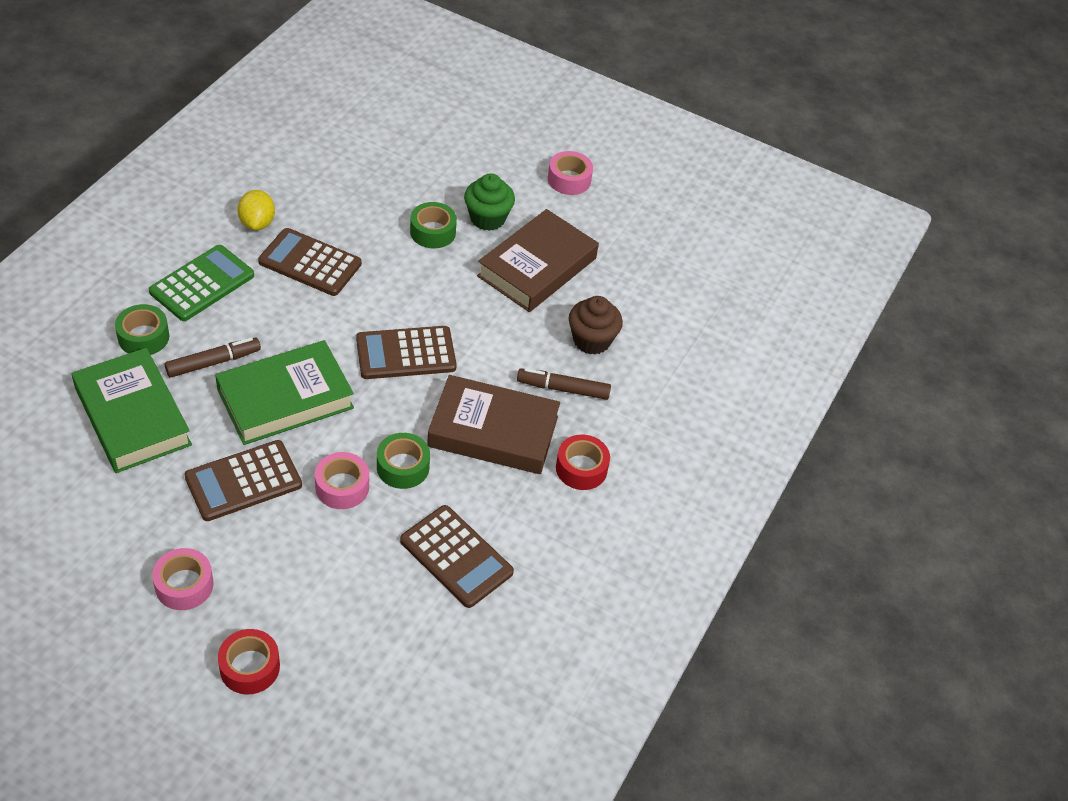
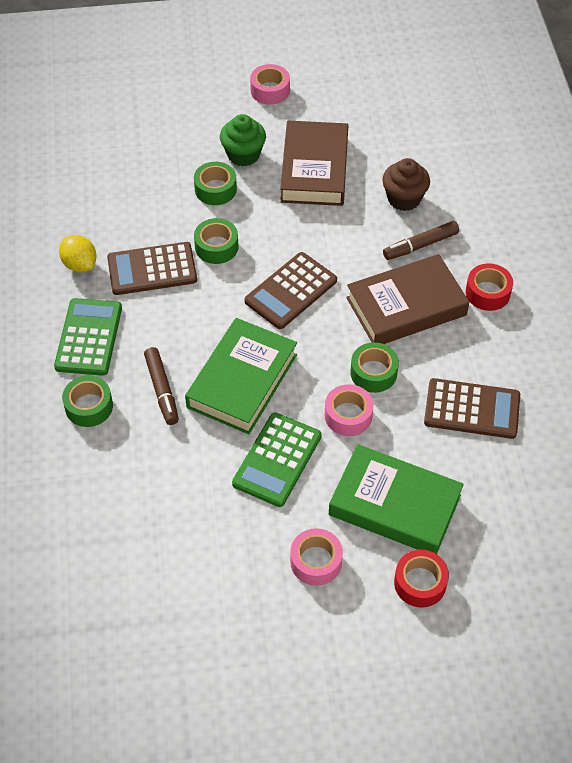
camera: 30 degrees left, 5 degrees up
(133, 416) = (146, 470): green book -> green book (394, 505)
(213, 362) = (162, 390): brown marker -> brown marker turned 135 degrees clockwise
(243, 481) = (277, 460): brown calculator -> green calculator
(382, 278) = (216, 247): none -> green tape

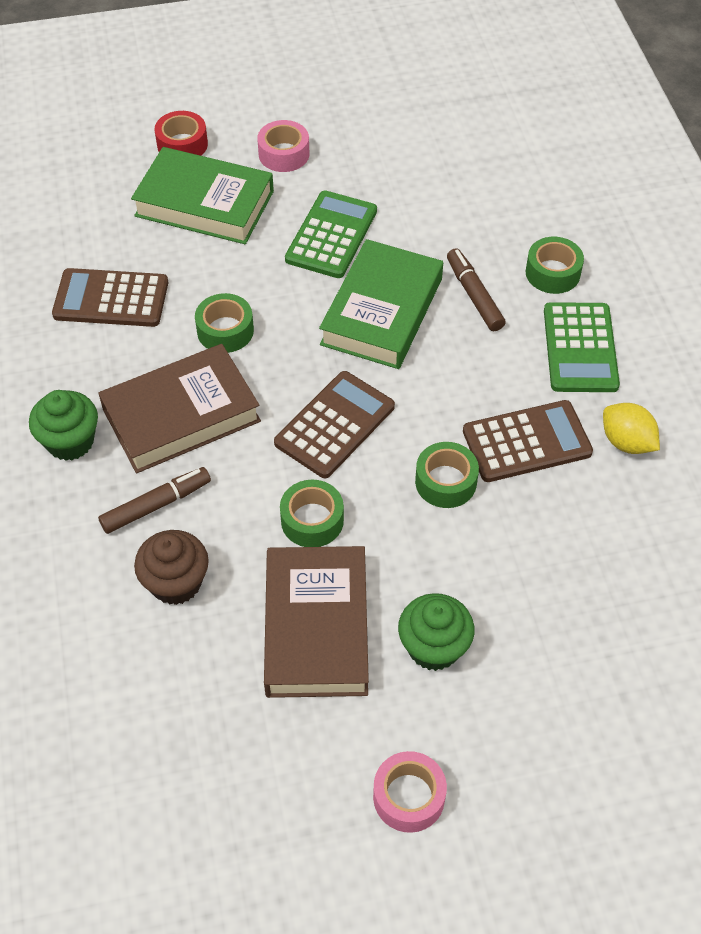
camera: 175 degrees right, 0 degrees up
(215, 189) = (465, 577): green tape -> green tape (312, 520)
(348, 415) = (255, 283): pink tape -> none
(487, 293) = (70, 441): red tape -> green cupcake

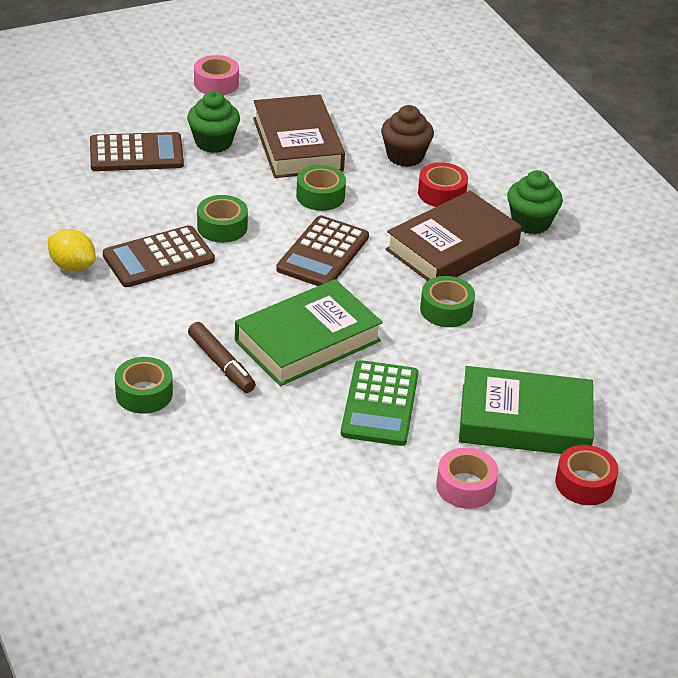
camera: 165 degrees right, 15 degrees down
(111, 299) = (563, 323): brown calculator -> brown calculator (136, 153)
(156, 505) = (441, 193): brown marker -> red tape
(382, 311) = (307, 341): green book -> green book turned 45 degrees clockwise
(580, 348) = (114, 330): green calculator -> none

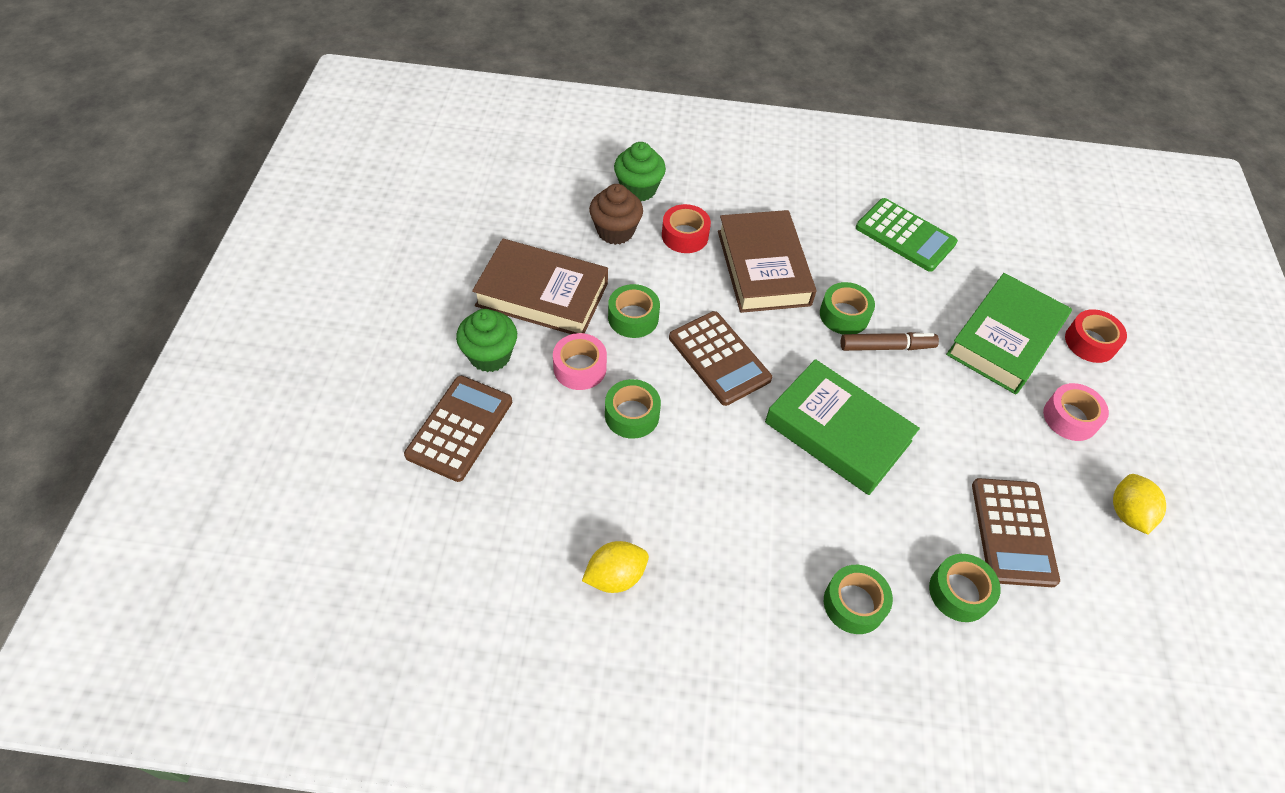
camera: 60 degrees left, 15 degrees up
(158, 258) = (648, 491): brown calculator -> brown calculator (1013, 532)
(203, 452) = (959, 592): none -> green tape
(216, 83) = (391, 305): pink tape -> pink tape (580, 368)
(221, 364) = (839, 516): brown marker -> brown marker (886, 347)
(307, 341) = (837, 432): green book -> green book turned 45 degrees counterclockwise
(380, 404) = (946, 423): green calculator -> green calculator (905, 235)
(382, 548) = (1127, 513): none -> yellow lemon
(531, 222) = (760, 204): green cupcake -> green cupcake (638, 189)

